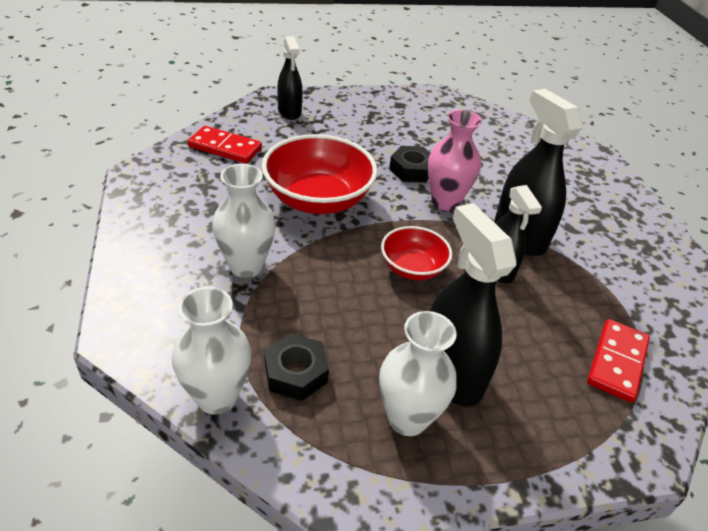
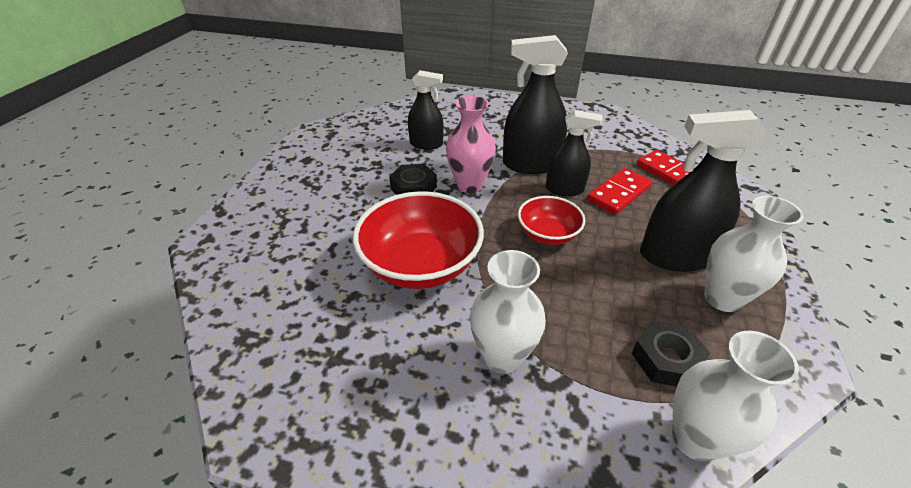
camera: 60 degrees left, 0 degrees up
(225, 147) = (271, 316): red domino -> red domino (618, 193)
(289, 112) = (247, 238): black spray bottle -> black spray bottle (426, 144)

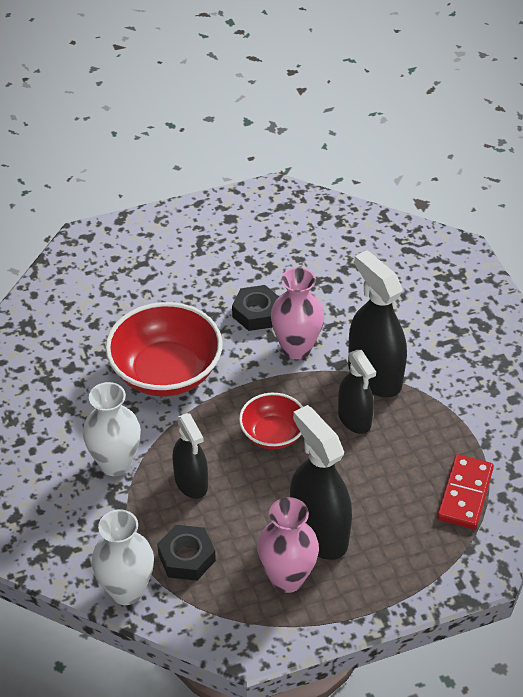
camera: 55 degrees right, 5 degrees up
(426, 144) = (335, 281): black spray bottle -> black spray bottle (191, 482)
(618, 193) = (386, 462): red domino -> none
(722, 298) = (287, 578): white vase -> pink vase

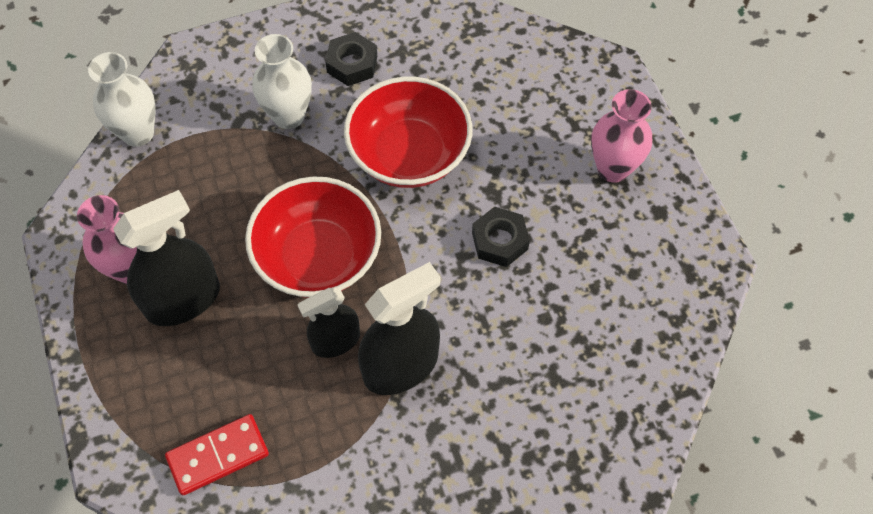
camera: 90 degrees right, 15 degrees up
(186, 557) = (168, 180): black nut -> black nut (352, 64)
(191, 482) = (259, 182): black spray bottle -> none
(273, 434) = (318, 257): red bowl -> red bowl, size x1.76
(296, 348) = (444, 282): pink vase -> pink vase (613, 168)
(465, 494) = (218, 456): red domino -> red domino turned 45 degrees counterclockwise

